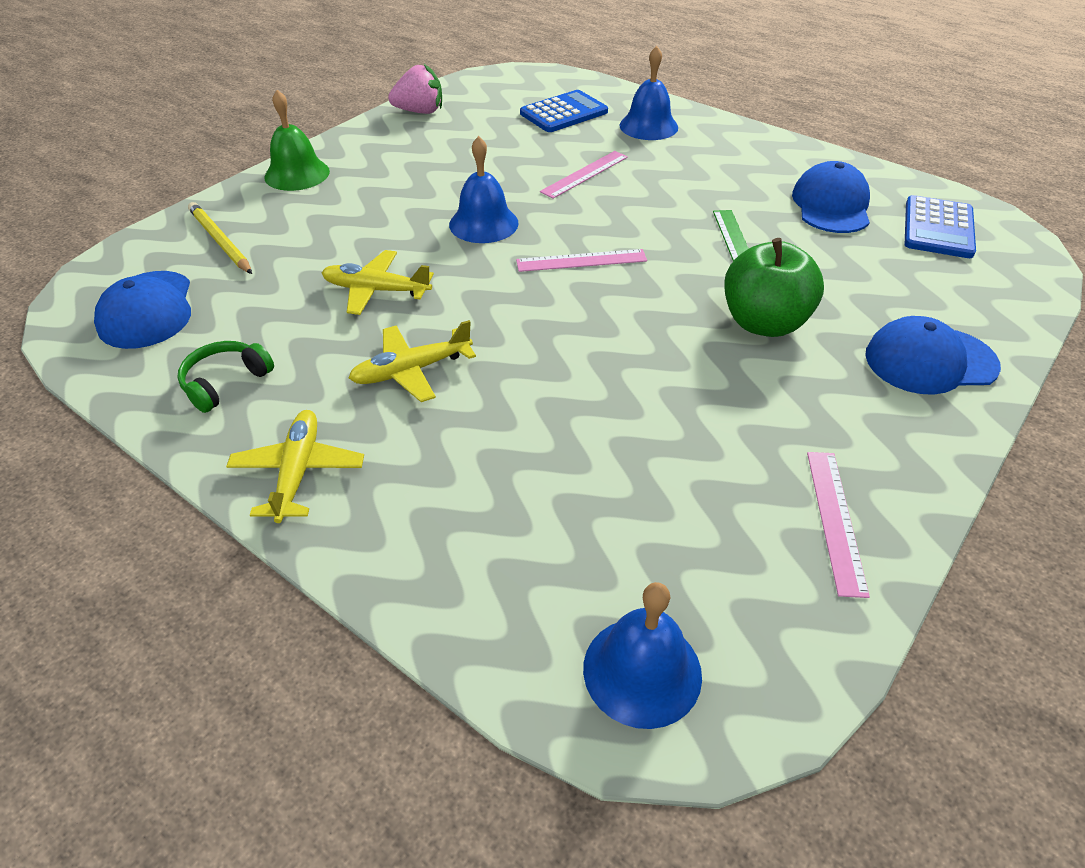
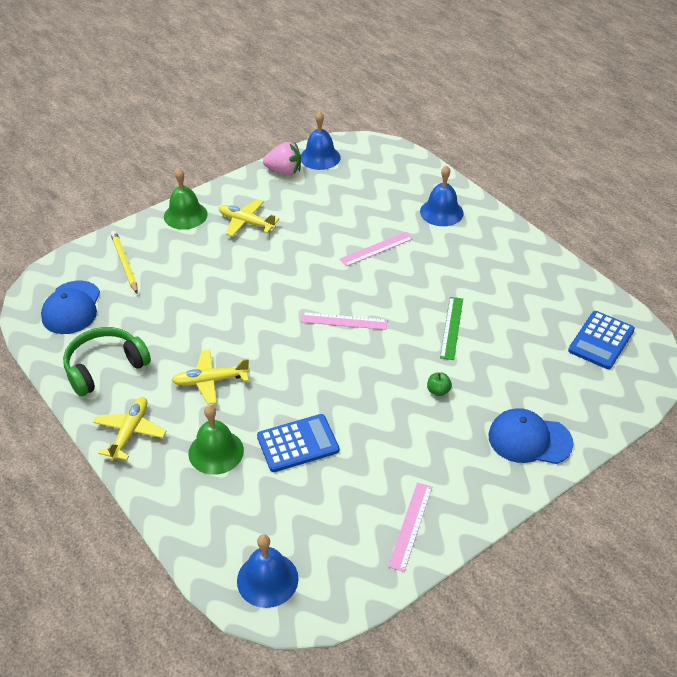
camera: 15 degrees right, 0 degrees up
(225, 382) = (105, 367): green headphones -> green headphones, size x1.60
(376, 290) = (208, 319): yellow plane -> yellow plane (246, 222)
(460, 472) = (216, 451): none -> green bell
(483, 223) = (292, 279): blue bell -> blue bell (320, 157)
(563, 113) = (385, 189): blue calculator -> blue calculator (298, 443)
(764, 323) = (438, 391): green apple -> green apple, size x0.40
(831, 205) = (536, 307): blue cap -> none

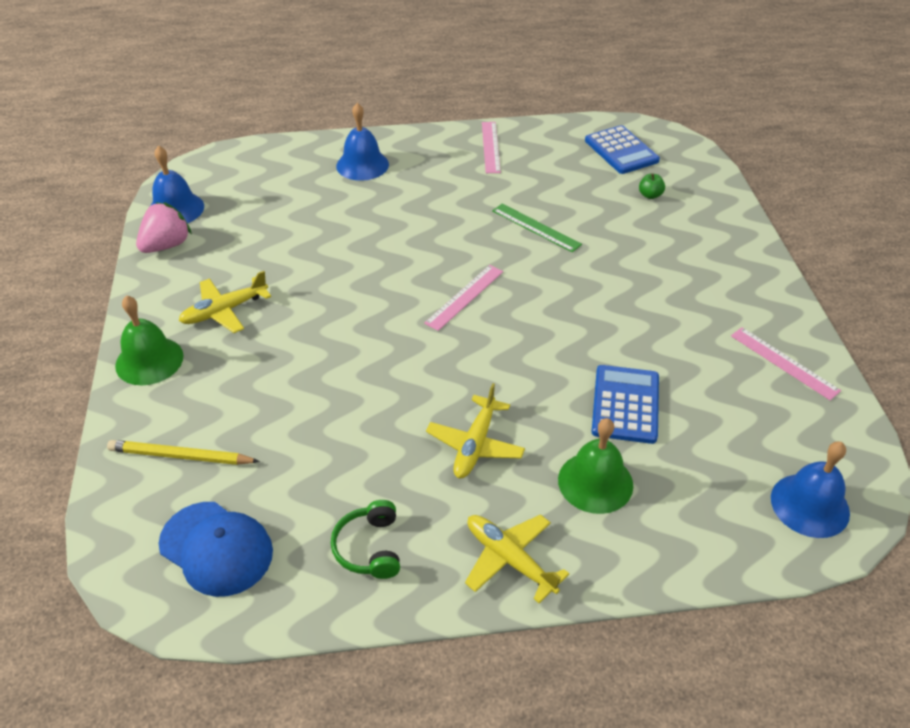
camera: 60 degrees left, 0 degrees up
(105, 367) = (369, 548): green headphones -> green headphones, size x0.62
(376, 249) = (374, 229): pink ruler -> pink ruler (490, 147)
(438, 391) = (616, 271): green apple -> green apple (650, 195)
(529, 439) = (715, 241): blue cap -> none

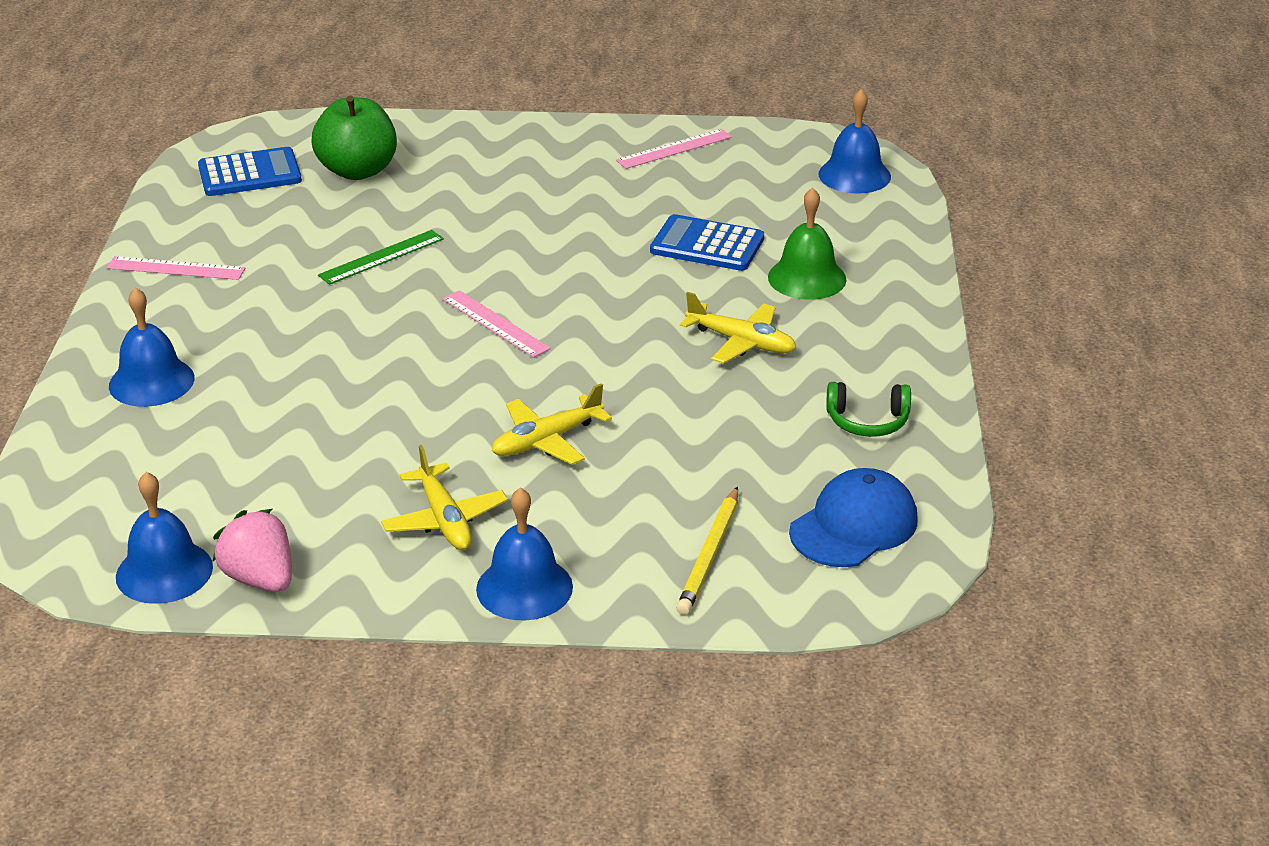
camera: 80 degrees left, 10 degrees down
(149, 360) = (524, 588): green bell -> blue bell
(510, 559) = (893, 338): yellow plane -> yellow plane (546, 440)
(650, 195) = (358, 171): green apple -> green apple, size x2.49

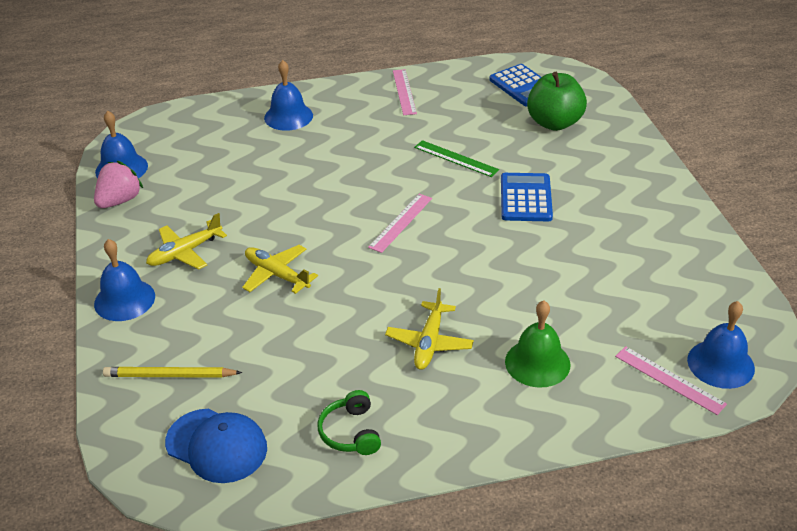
camera: 75 degrees right, 5 degrees up
(674, 149) = (687, 253): pink ruler -> pink ruler (669, 380)
(707, 245) = (555, 299): blue calculator -> blue calculator (525, 198)

